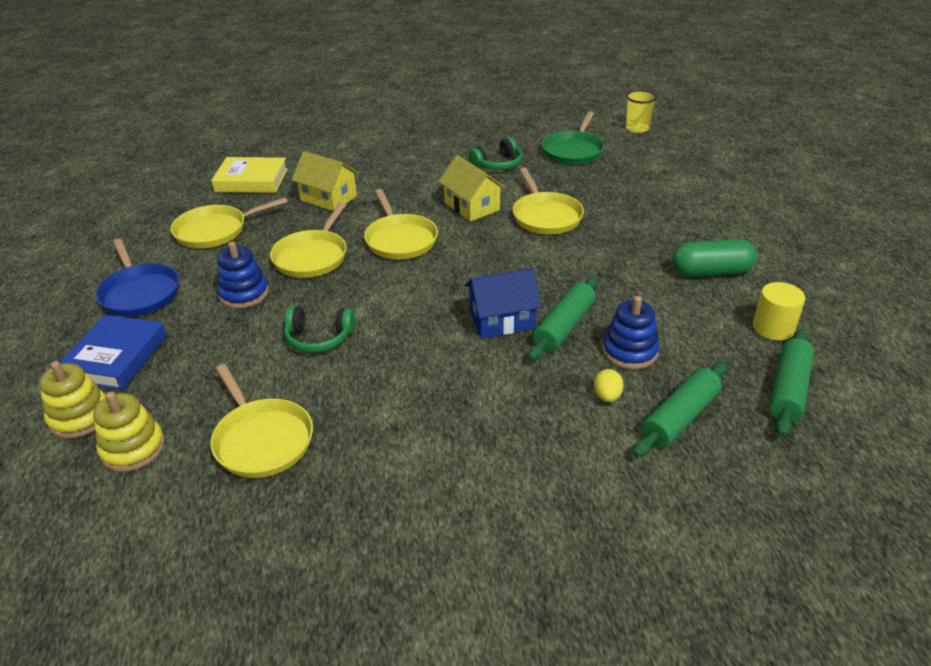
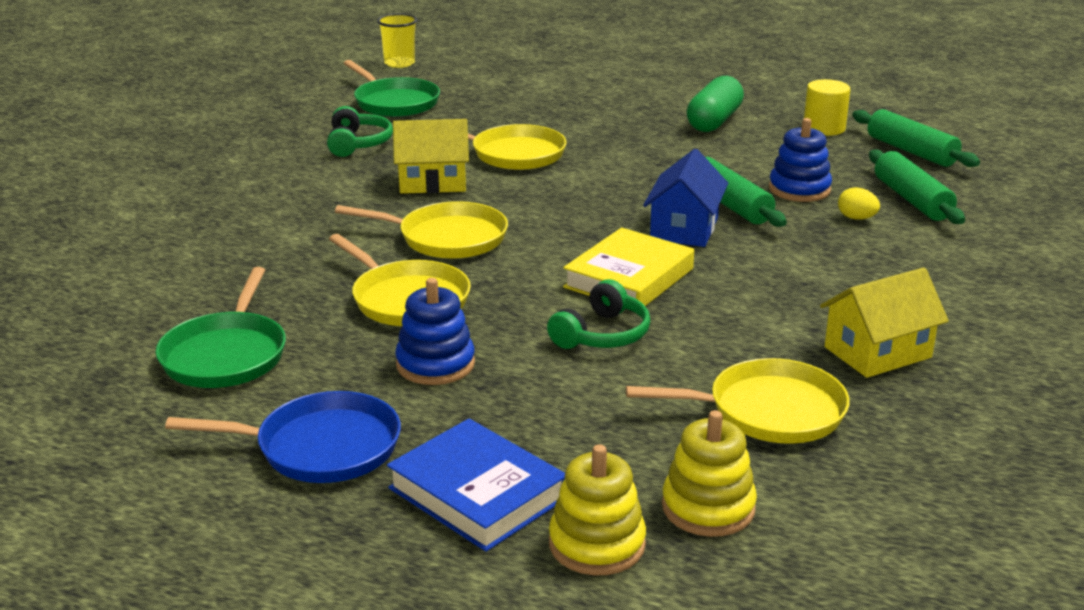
camera: 60 degrees left, 10 degrees down
(215, 231) = (226, 355): yellow pan -> green pan
(251, 180) = (115, 298): yellow book -> yellow book (629, 278)
(328, 198) = (268, 256): yellow house -> yellow house (877, 352)

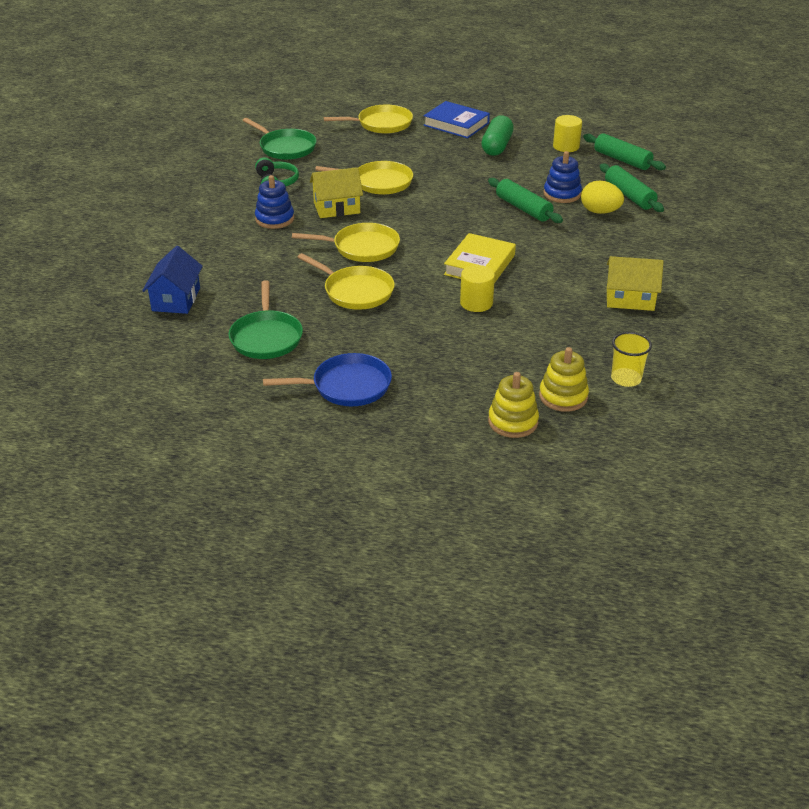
camera: 10 degrees left, 10 degrees up
(399, 63) = (274, 114): yellow cup -> yellow cup (626, 378)
(435, 364) = (389, 331): blue stacking toy -> blue stacking toy (274, 219)
(477, 493) = (442, 402): blue book -> blue book (456, 124)
(602, 334) = (476, 303): green headphones -> yellow cylinder
(684, 228) = (501, 228): blue house -> blue house (176, 299)
(769, 411) = (580, 340): yellow pan -> yellow pan (382, 124)
(856, 218) = (600, 212): yellow egg -> yellow egg, size x1.69
(877, 352) = (630, 299): yellow house -> yellow house turned 45 degrees clockwise

